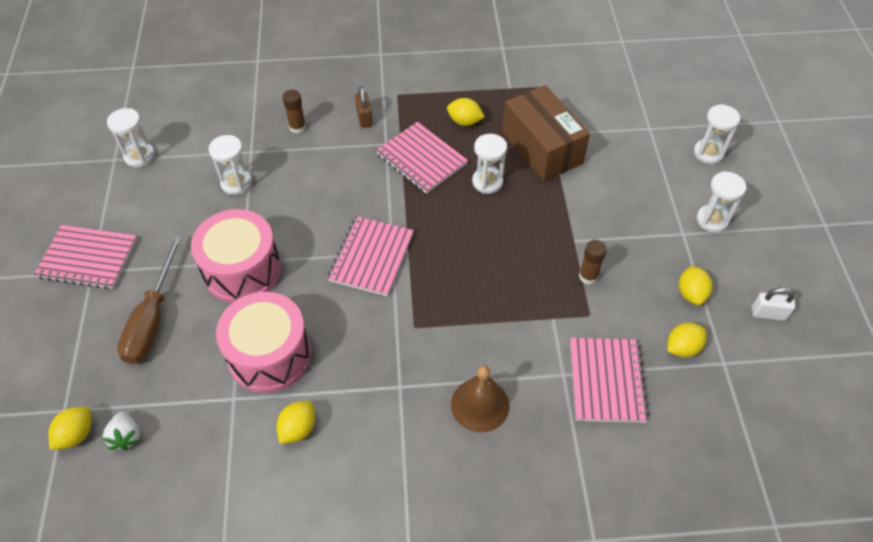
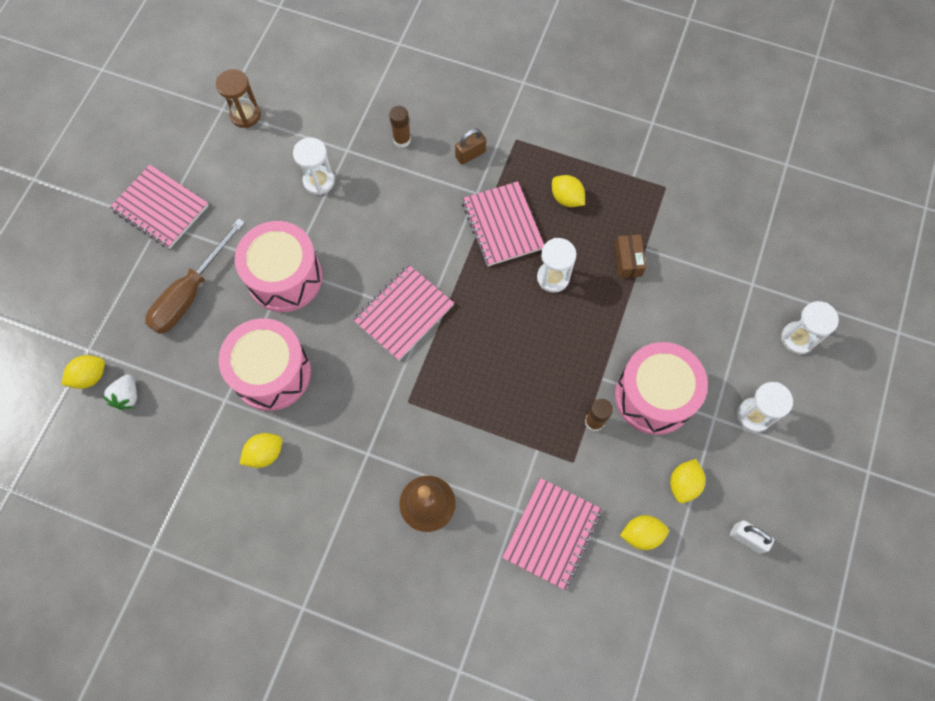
camera: 25 degrees right, 15 degrees up
(139, 156) = (245, 115): white hourglass -> brown hourglass
(364, 118) = (470, 154): brown padlock -> brown padlock turned 45 degrees clockwise
(542, 147) = (628, 260): brown box -> brown box, size x0.44
(625, 237) = (654, 396): none -> pink drum

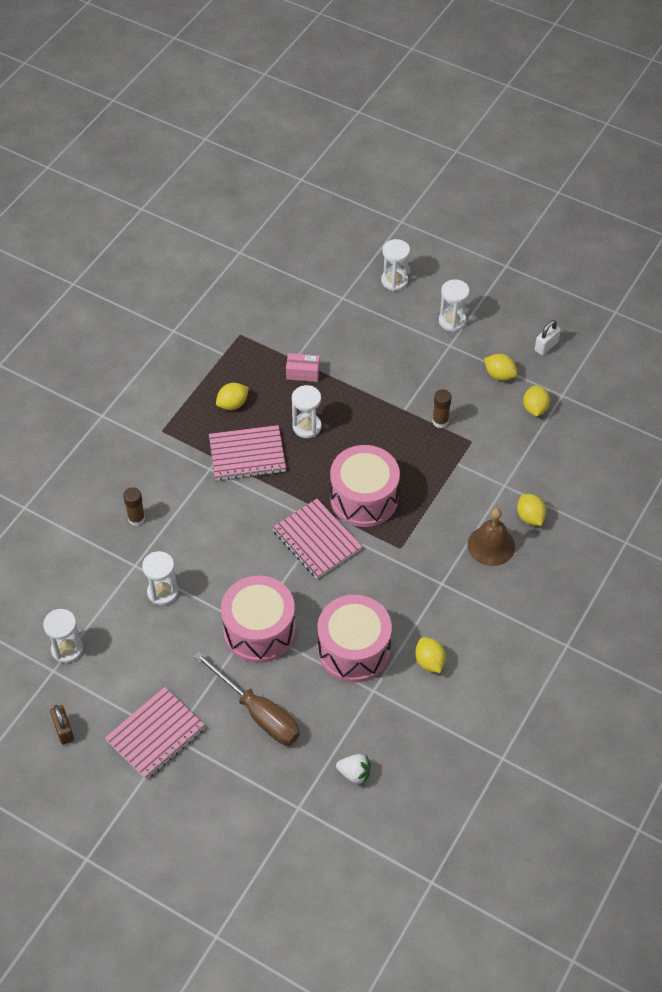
camera: 80 degrees left, 15 degrees down
(90, 376) = (328, 806): yellow lemon -> yellow lemon (530, 517)
(245, 115) = (67, 649): brown hourglass -> white hourglass
(470, 154) = (168, 467): brown padlock -> brown padlock (63, 730)
(552, 534) = (527, 465): pink notebook -> none
(628, 260) = (303, 373): brown box -> pink box
(654, 396) = (425, 379): pink drum -> pink drum (364, 498)

